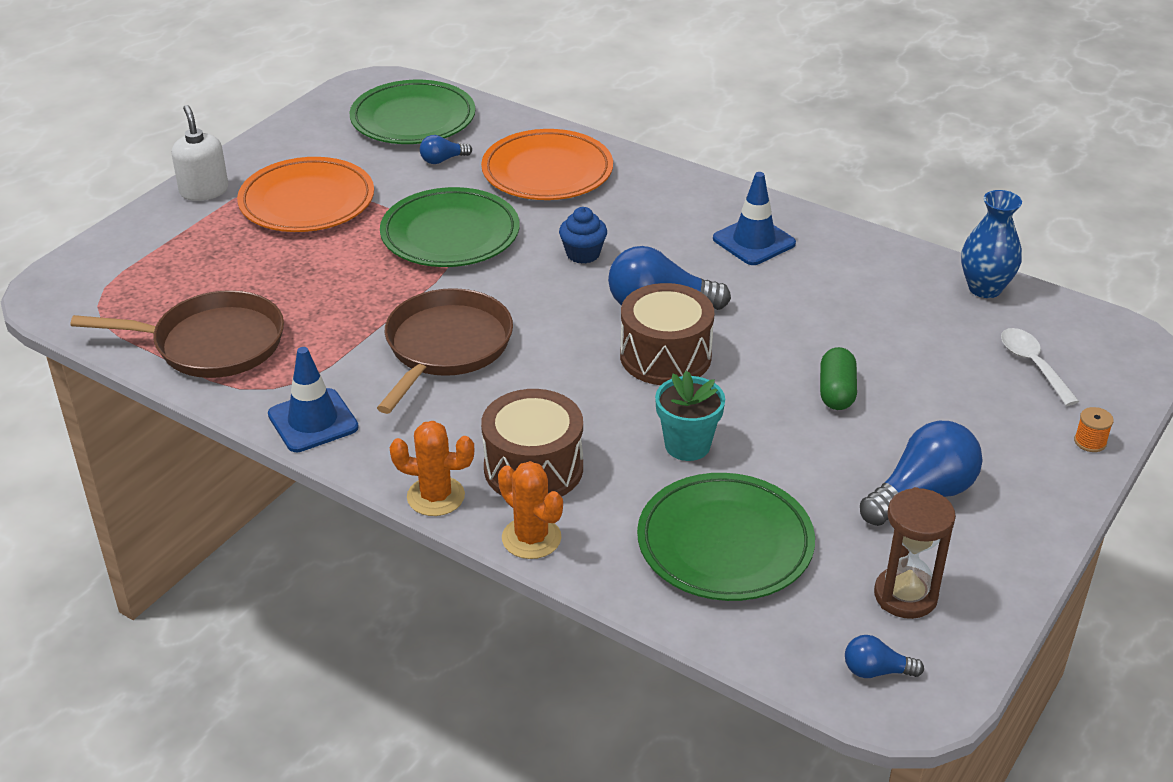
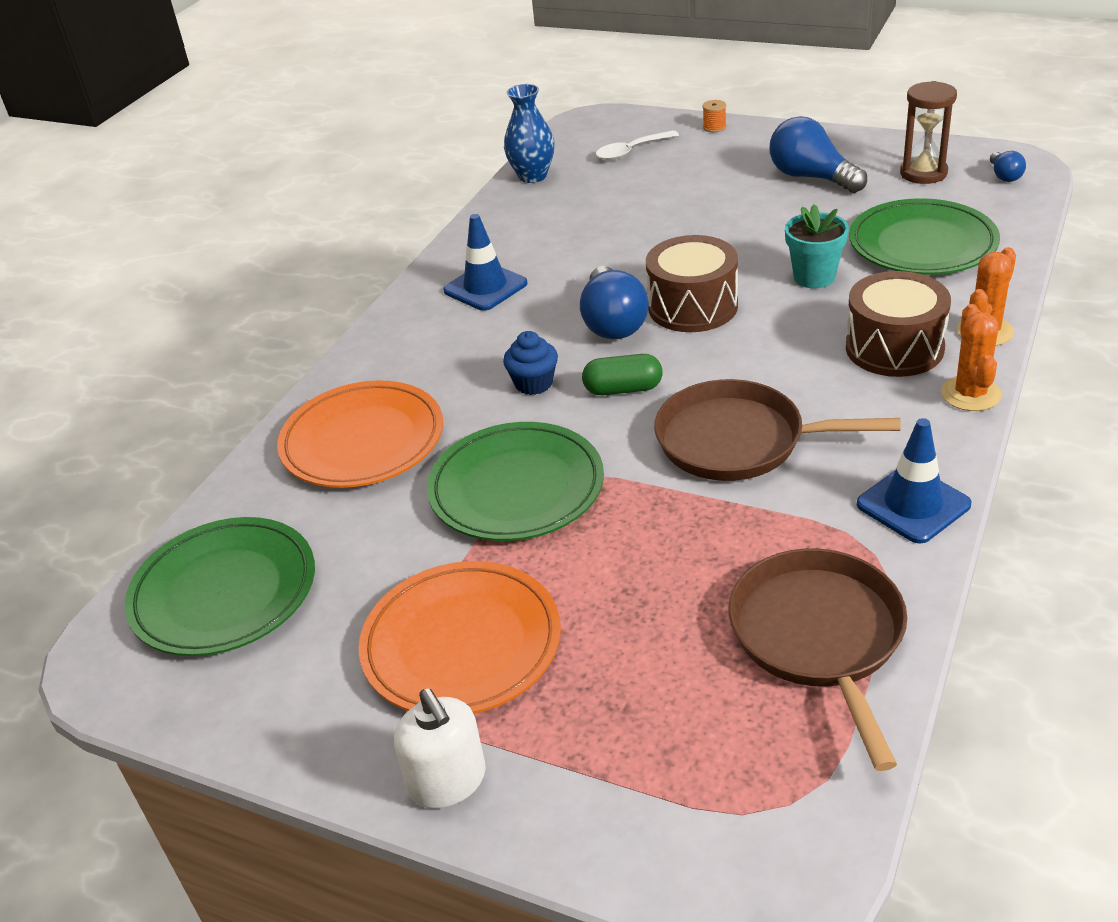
camera: 95 degrees left, 0 degrees up
(204, 191) = (447, 781): white soap dispenser -> white soap dispenser turned 90 degrees counterclockwise
(442, 160) = (339, 536): blue light bulb -> none
(836, 392) = (705, 222): green capsule -> green capsule (623, 389)

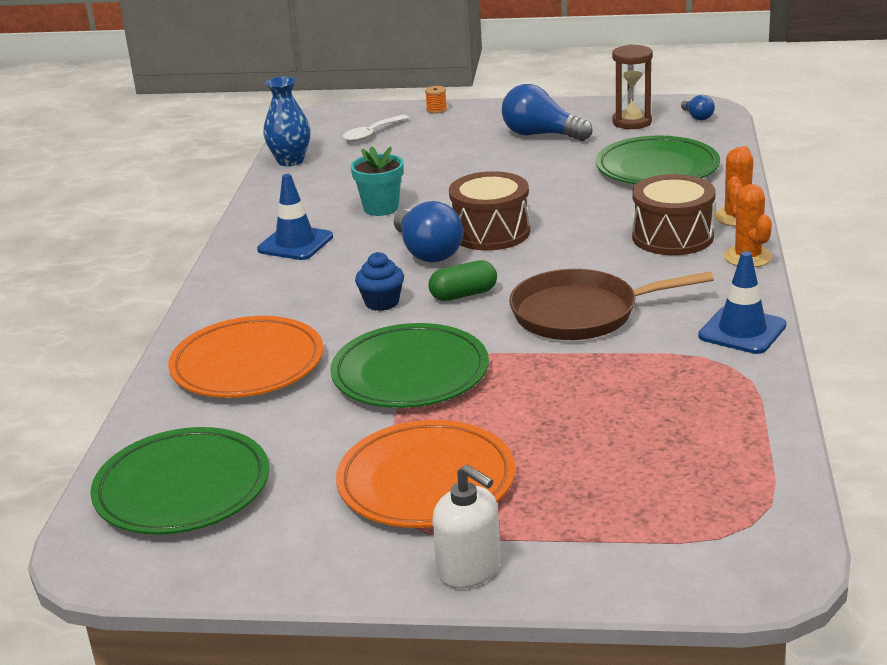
camera: 20 degrees left, 10 degrees down
(814, 277) = (582, 200): turquoise flower pot -> turquoise flower pot (381, 208)
(819, 637) = (716, 422): brown pan -> none

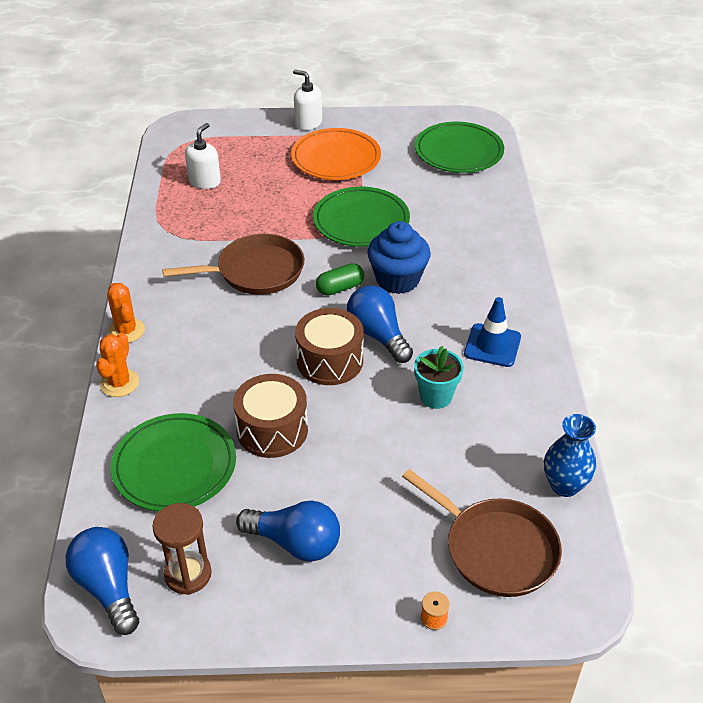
camera: 170 degrees right, 15 degrees up
(247, 364) = (466, 226): orange plate -> none
(372, 134) = (496, 549): white spoon -> brown pan
(382, 302) = (397, 280): blue cupcake -> blue cupcake, size x1.77
(672, 237) = (179, 355): brown drum -> brown drum (272, 430)
(683, 444) = (204, 181): none -> white soap dispenser
(697, 117) = (108, 587): blue light bulb -> blue light bulb, size x1.99
(742, 331) = (152, 258): blue traffic cone -> none

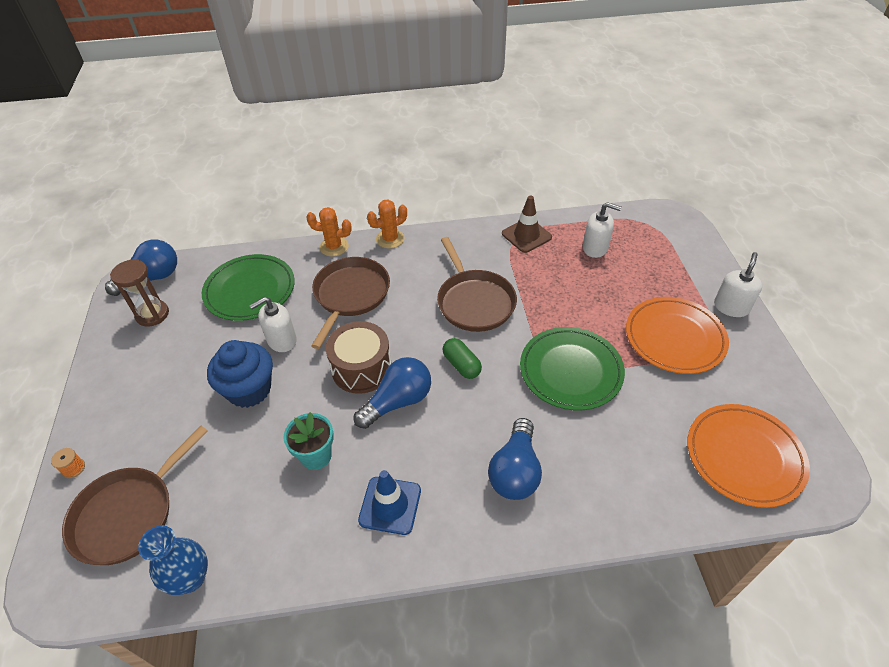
camera: 85 degrees right, 5 degrees up
(166, 223) = (526, 235): none -> brown traffic cone
(214, 368) = (350, 295): none -> brown pan
(272, 430) = (281, 340): brown drum -> white soap dispenser
(295, 543) = (166, 370): blue light bulb -> blue light bulb (515, 471)
(397, 280) = (482, 411): blue cupcake -> blue cupcake (249, 390)
(458, 152) = (744, 457): green plate -> orange plate

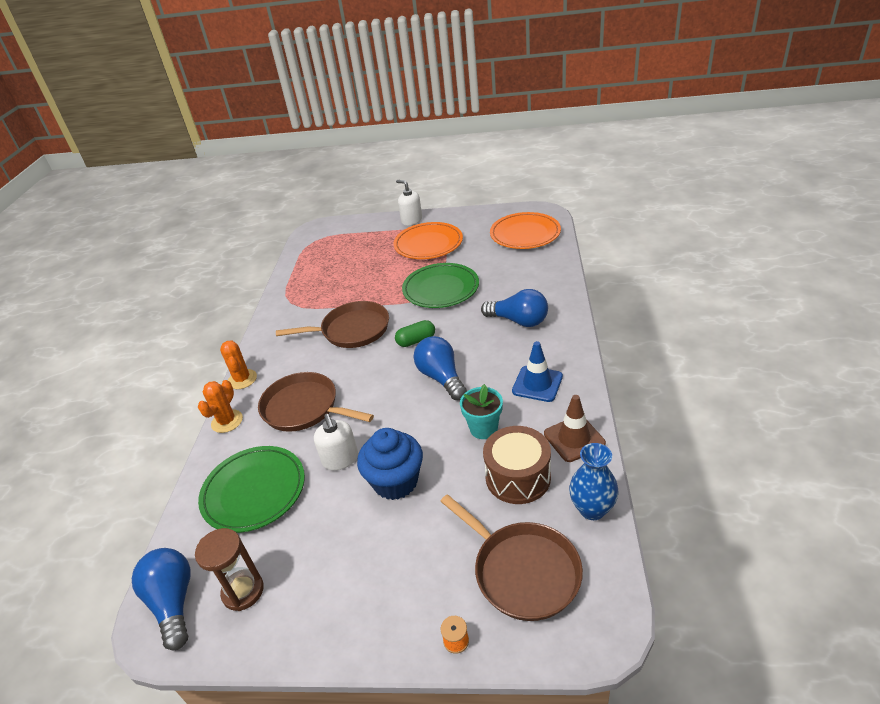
camera: 75 degrees left, 10 degrees down
(361, 368) = (398, 400): brown drum -> brown drum (518, 477)
(526, 235) = (291, 297): brown traffic cone -> brown traffic cone (574, 438)
(595, 248) = (326, 265): white soap dispenser -> none

